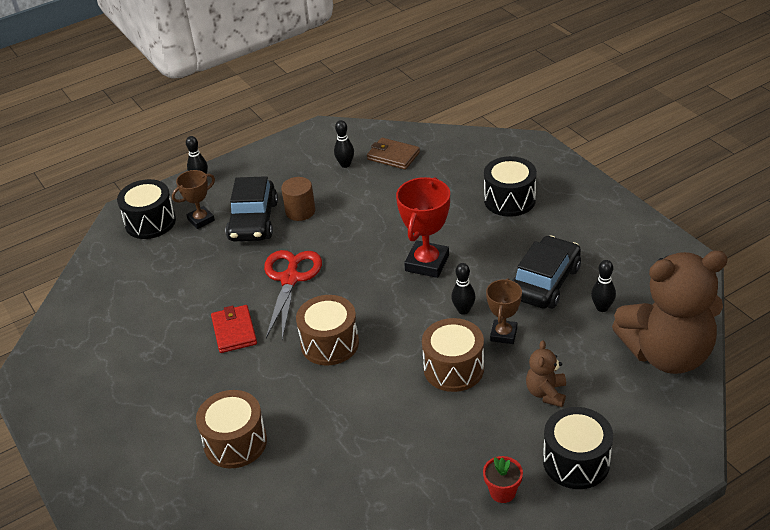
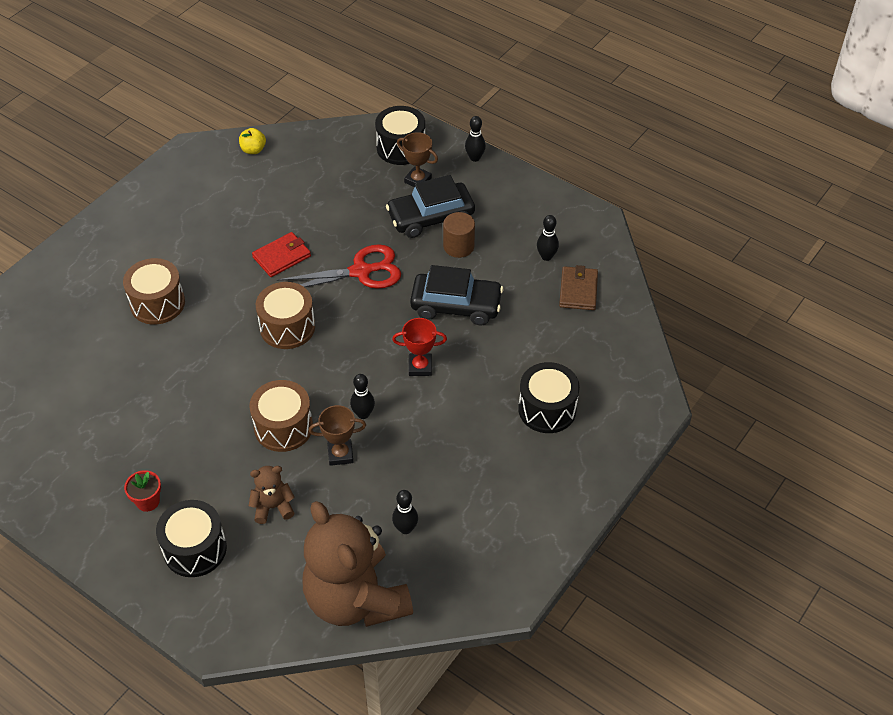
camera: 65 degrees right, 10 degrees up
(67, 327) = (253, 150): none -> yellow apple
(427, 263) = (420, 367): red trophy -> red trophy, size x0.62
(545, 282) = (427, 471): black car -> black car (456, 306)

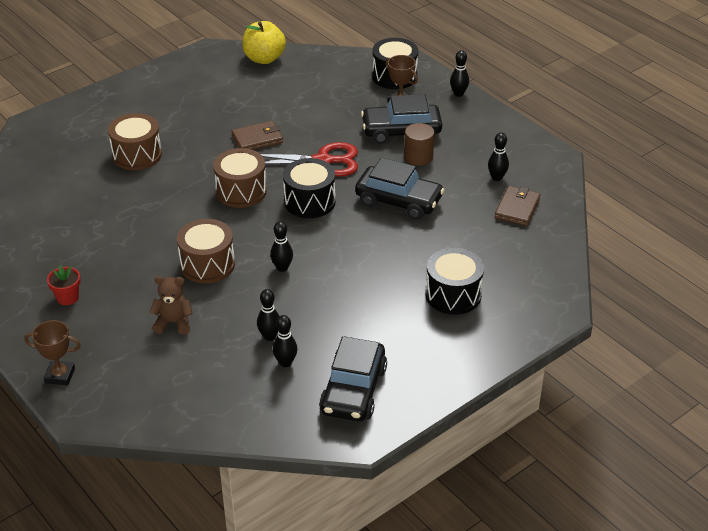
camera: 15 degrees right, 10 degrees down
(195, 549) = (93, 341): black drum -> black drum (309, 201)
(253, 150) = (264, 59): yellow apple -> yellow apple, size x1.79
(282, 257) = (257, 139): red wallet -> brown wallet
(340, 454) = (249, 294): brown trophy -> brown trophy (60, 375)
(356, 599) = (218, 408): brown teddy bear -> none
(378, 501) = (269, 336): none -> black bowling pin
(420, 367) = (347, 241): red trophy -> none
(484, 545) = (353, 390): none -> black car

